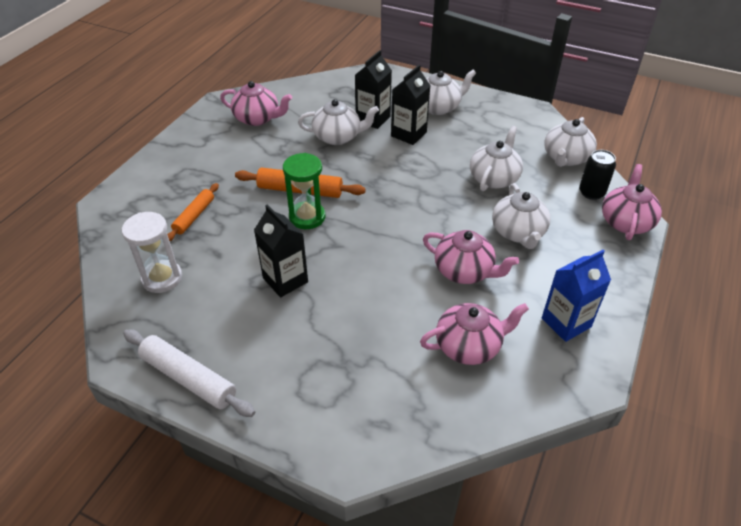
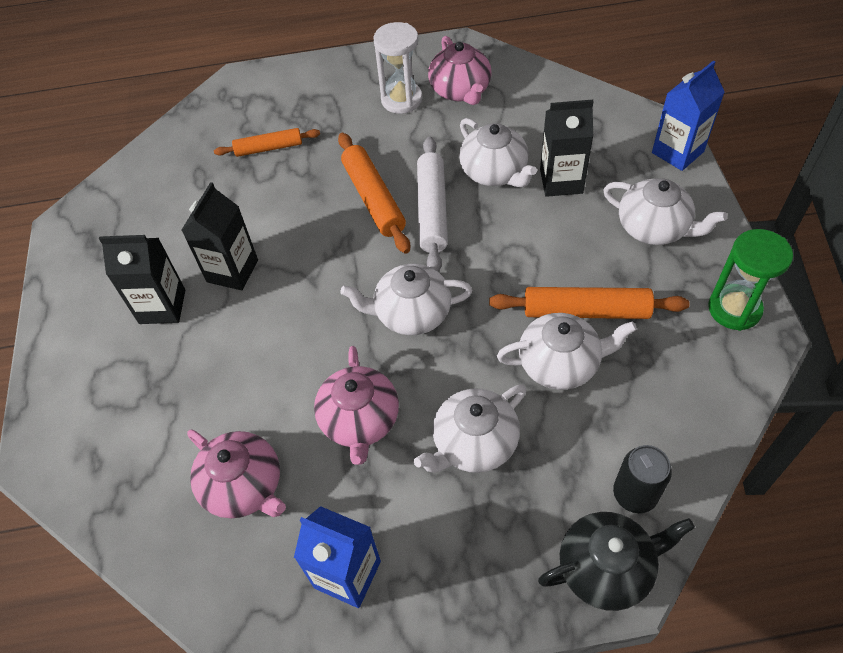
camera: 60 degrees right, 10 degrees up
(162, 278) = (173, 183): white hourglass -> white hourglass (401, 100)
(188, 378) = (70, 281): white rolling pin -> white rolling pin (432, 210)
(307, 217) = (336, 230): green hourglass -> green hourglass (734, 309)
(398, 76) = (677, 152): none -> blue carton
(408, 134) = (565, 231): black carton -> black carton (162, 306)
(469, 153) = (586, 311): none -> orange rolling pin
(566, 158) = (686, 426): white teapot -> white teapot (411, 313)
(626, 222) = (606, 568): pink teapot -> black teapot

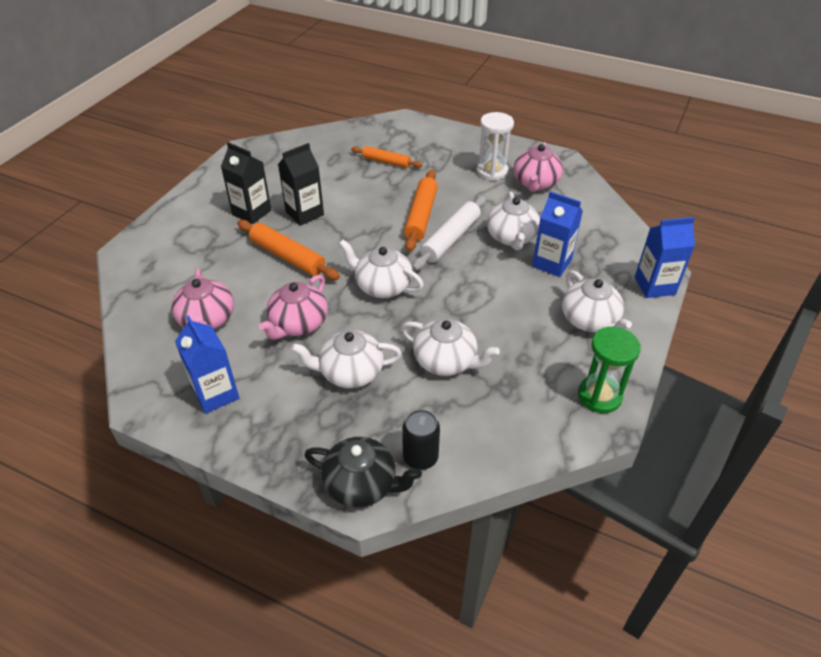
camera: 30 degrees right, 10 degrees down
(561, 181) = (551, 263): black carton -> blue carton
(586, 311) = (493, 342): orange rolling pin -> orange rolling pin (287, 256)

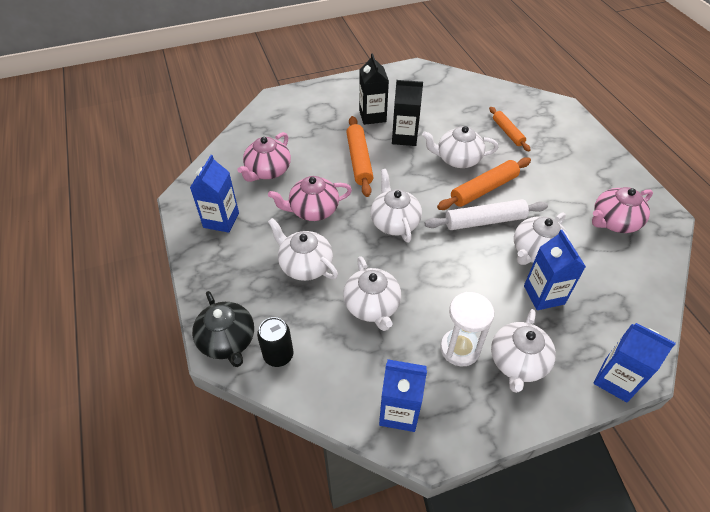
camera: 45 degrees right, 5 degrees up
(372, 205) = (457, 159): none -> white teapot
(492, 172) = (586, 189): white hourglass -> white hourglass (460, 349)
(559, 417) = (399, 412): none -> blue carton
(599, 396) = (449, 424): green hourglass -> none

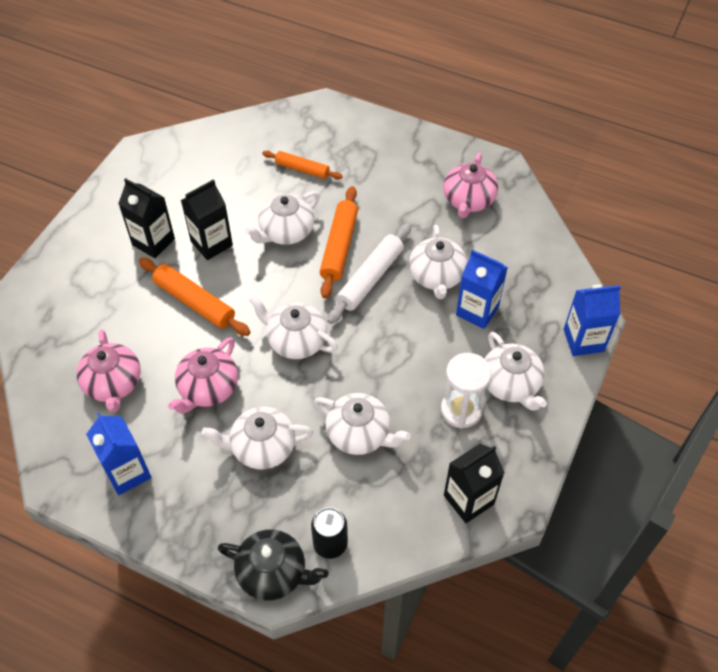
camera: 45 degrees left, 5 degrees up
(399, 412) = (468, 499): blue carton -> black carton

